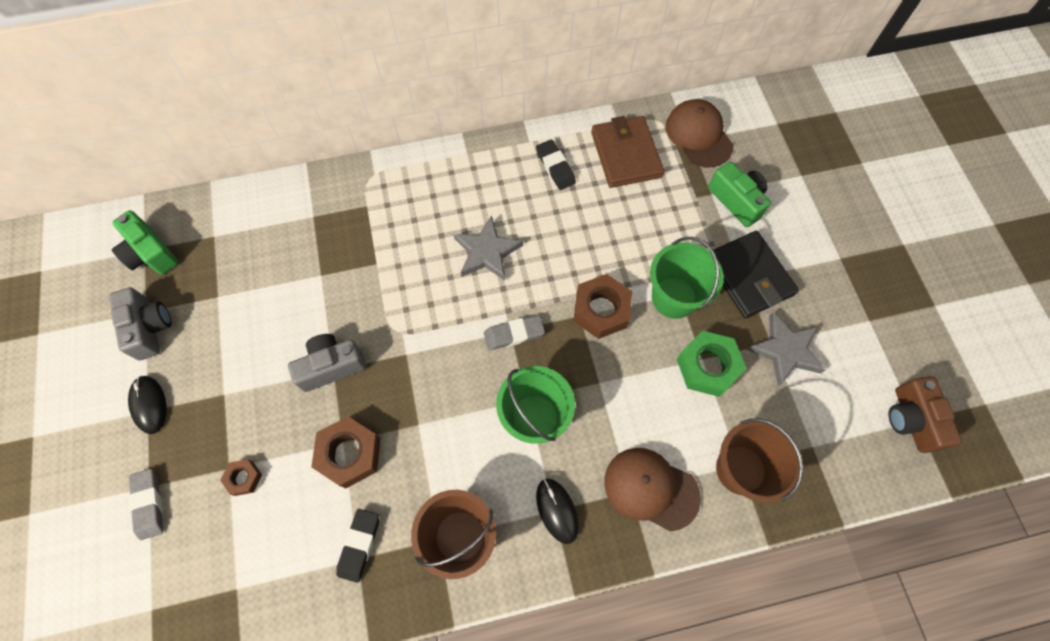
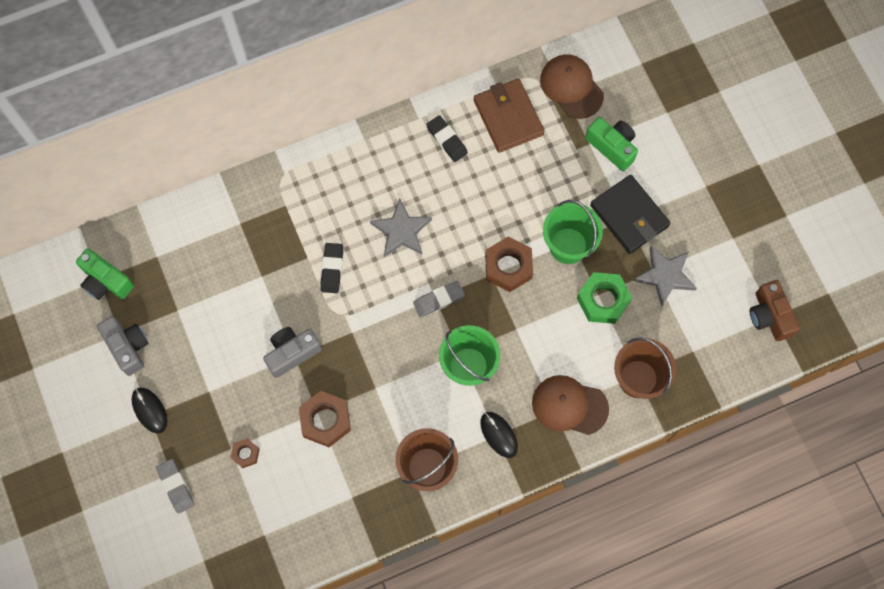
camera: 10 degrees left, 5 degrees up
(359, 545) = (350, 487): black eraser -> black eraser (332, 269)

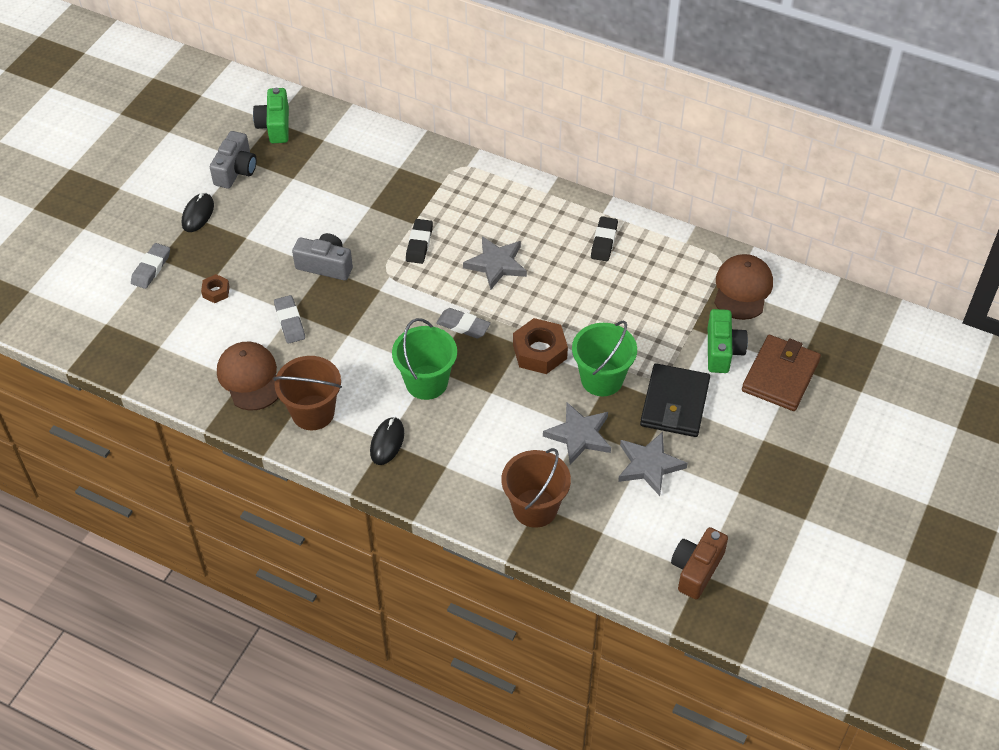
camera: 50 degrees right, 20 degrees down
(325, 420) = (290, 322): brown nut -> grey eraser
(332, 269) = (419, 244): black eraser -> black eraser turned 45 degrees counterclockwise
(508, 117) = (668, 266): brown wallet -> brown wallet (780, 376)
(569, 405) = (461, 474): brown cap -> brown cap (250, 378)
(603, 300) = (579, 435): green nut -> grey star

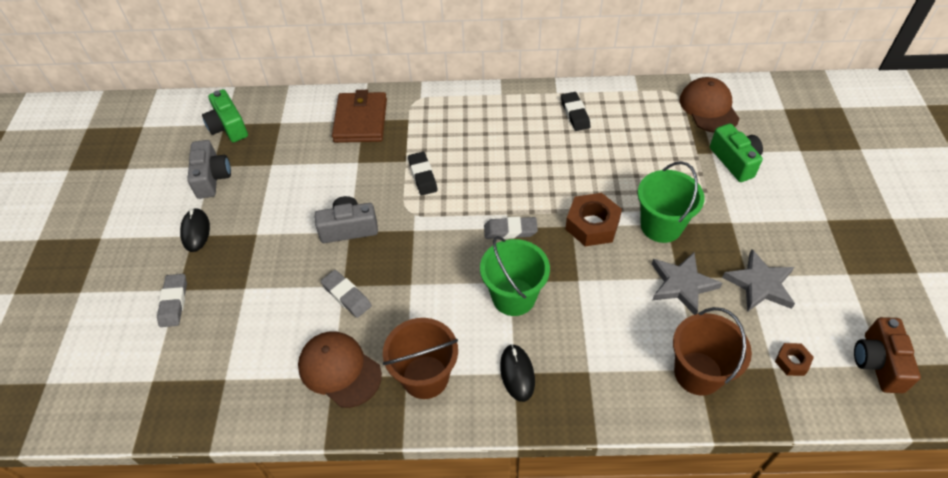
camera: 25 degrees left, 0 degrees up
(216, 291) = (255, 297): brown nut -> brown nut (792, 362)
(496, 264) = (501, 166): grey star -> none
(674, 403) = (735, 220): black wallet -> none
(780, 376) = (794, 162): brown wallet -> brown wallet (361, 120)

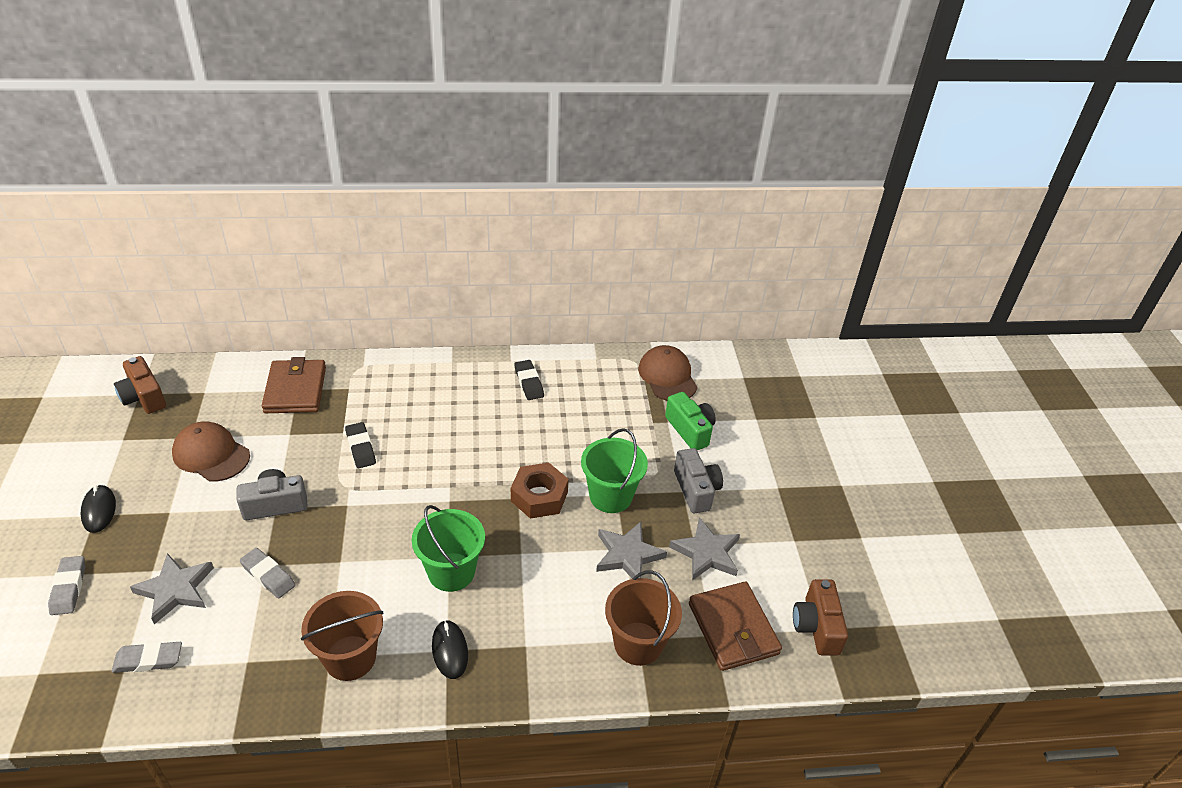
camera: 10 degrees left, 10 degrees down
(212, 178) = (121, 452): grey camera -> grey camera (696, 490)
(228, 127) = (144, 397): green camera -> brown camera
(265, 307) = (175, 590): none -> grey star
(339, 370) = (255, 654): brown cap -> brown cap (211, 454)
(510, 230) = (452, 503): grey eraser -> grey eraser (148, 660)
(792, 362) = (733, 628): brown nut -> brown wallet

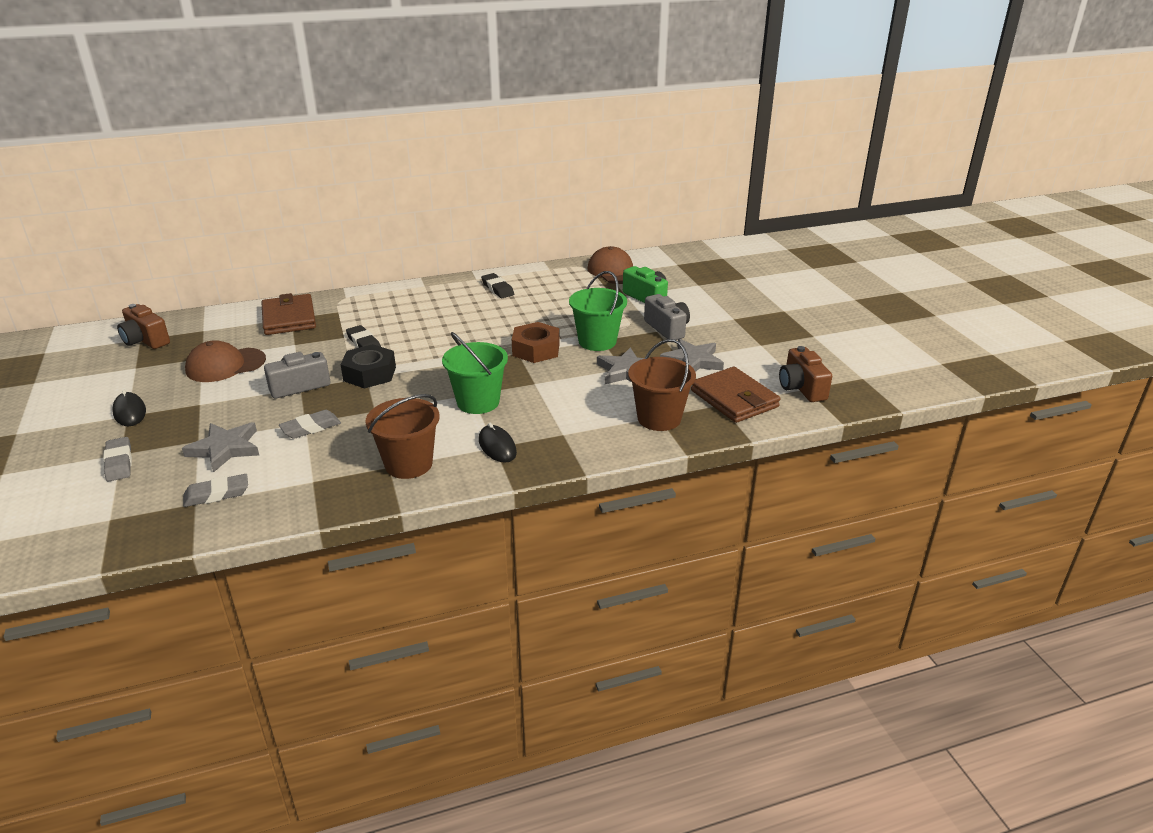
camera: 10 degrees left, 10 degrees down
(211, 454) = (225, 365): brown cap -> brown cap turned 45 degrees counterclockwise
(268, 575) = (311, 428): grey eraser -> grey eraser turned 60 degrees counterclockwise
(352, 500) = (370, 374): none -> black nut

